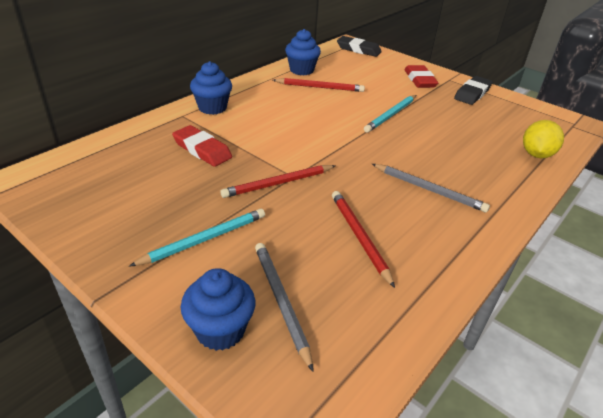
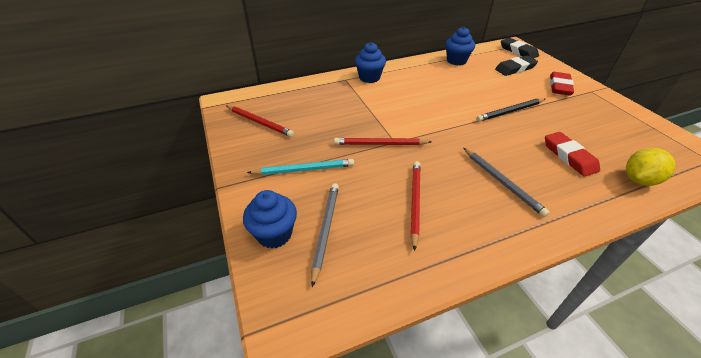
camera: 30 degrees right, 5 degrees up
(202, 150) = (343, 106): red eraser -> red eraser (569, 156)
(320, 87) = (462, 77): red pencil -> red pencil (259, 122)
(391, 115) = (510, 111): turquoise pencil -> black pencil
(472, 94) = (607, 108): black eraser -> black eraser (515, 68)

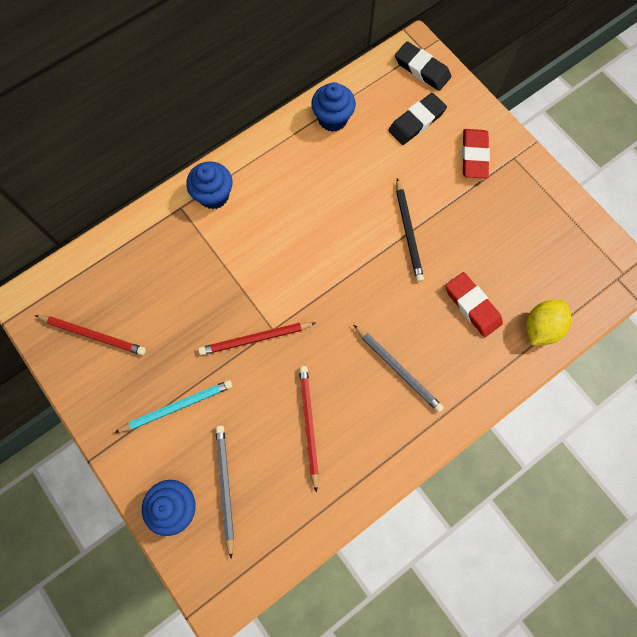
camera: 15 degrees left, 30 degrees up
(510, 111) = (408, 232): black pencil -> black pencil turned 60 degrees counterclockwise

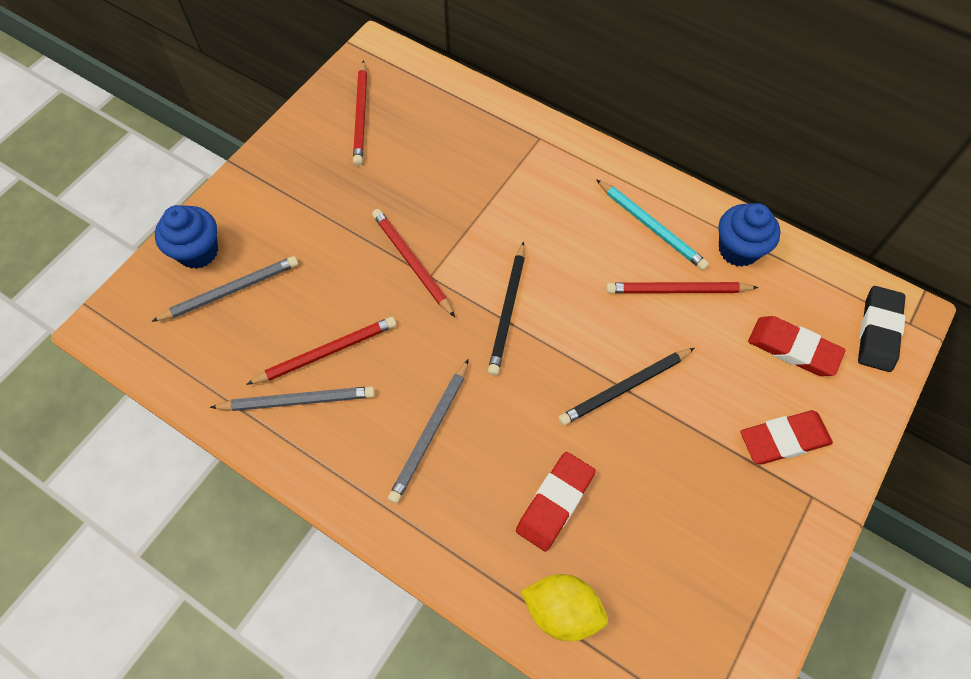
camera: 70 degrees right, 10 degrees down
(177, 406) = (307, 215): turquoise pencil -> turquoise pencil (651, 226)
(214, 195) = (569, 163): blue cupcake -> none
(322, 284) = (508, 310): none -> black pencil
(341, 457) = (297, 400): none -> grey pencil
(349, 169) = (677, 290): none -> red pencil
(416, 121) = (793, 349): black eraser -> red eraser

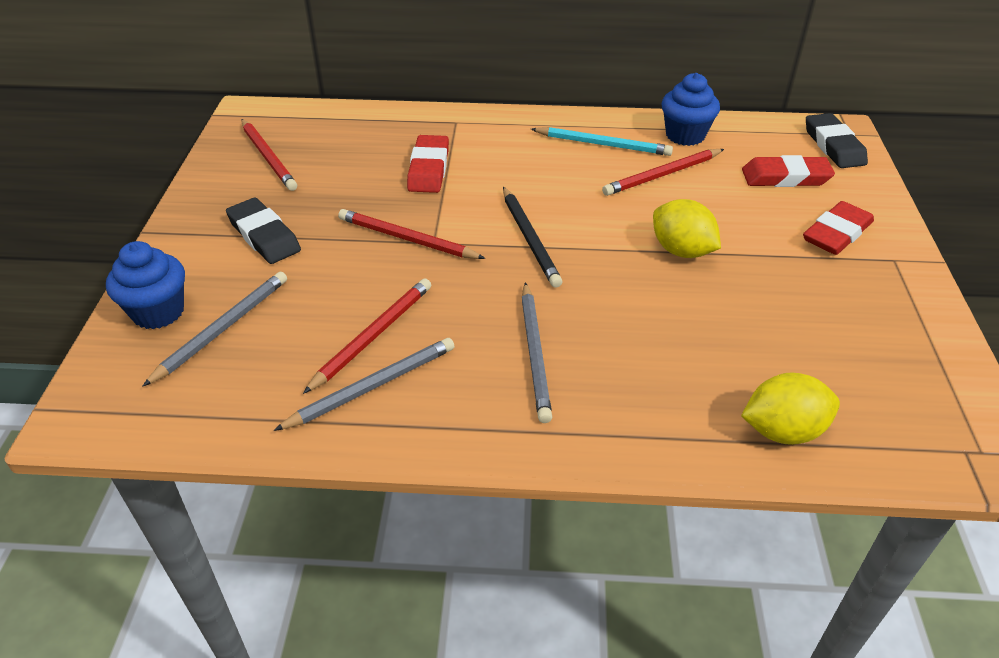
camera: 30 degrees left, 20 degrees down
(309, 207) = (264, 236): none -> black eraser
(555, 502) = (699, 354): red eraser -> red eraser (429, 169)
(625, 388) = (681, 251): black pencil -> yellow lemon

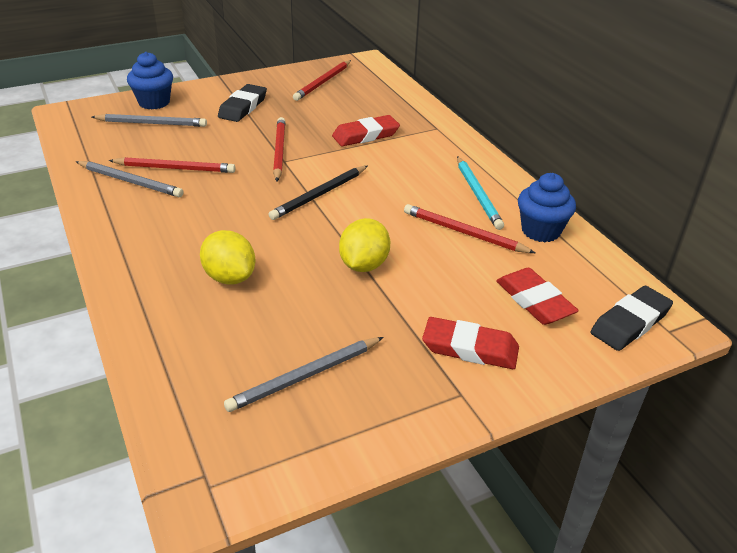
camera: 60 degrees right, 5 degrees down
(535, 353) = (195, 229): grey pencil -> grey pencil (305, 376)
(782, 431) = (175, 359): yellow lemon -> yellow lemon (230, 277)

